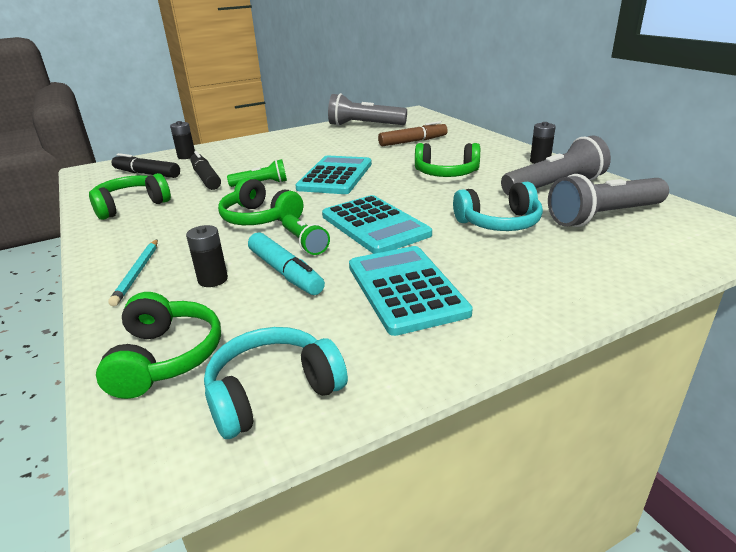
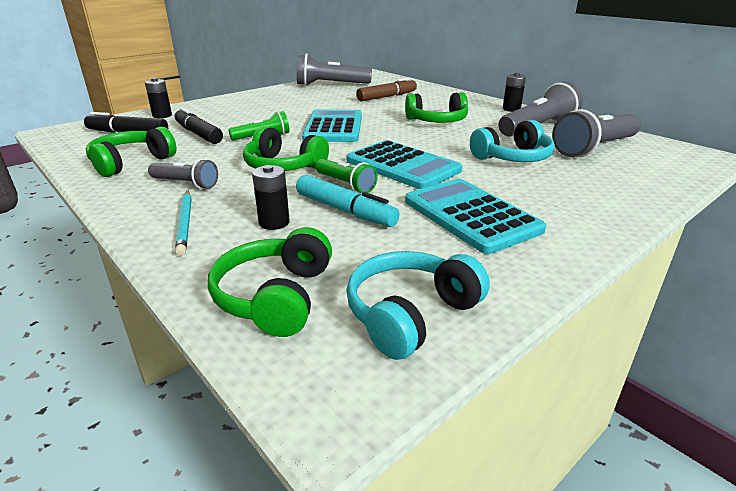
camera: 15 degrees left, 0 degrees up
(162, 231) = (186, 184): none -> grey flashlight
(166, 357) = (275, 297): green headphones -> green headphones turned 150 degrees counterclockwise

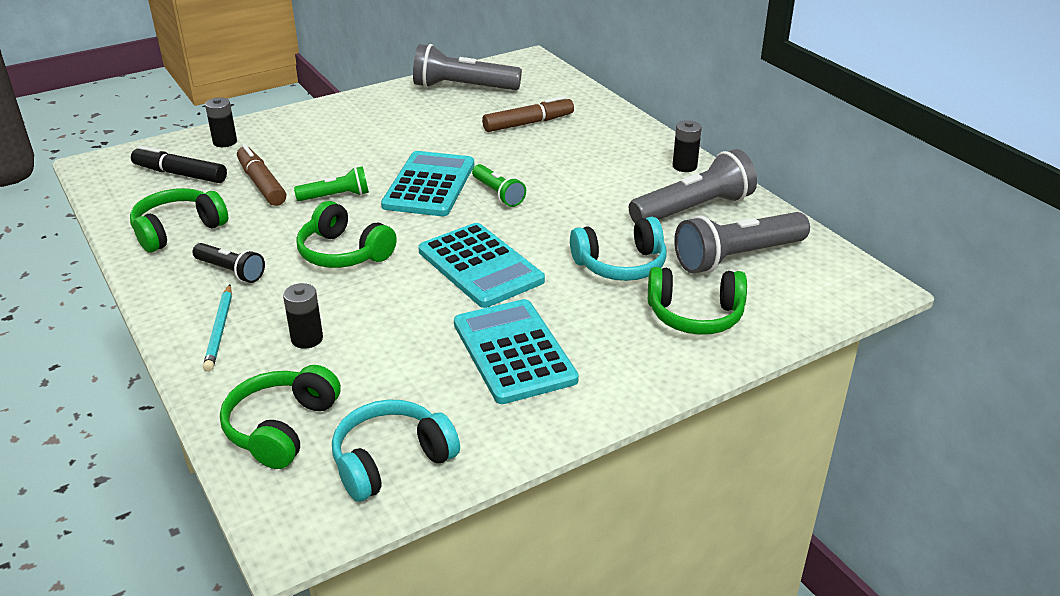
camera: 10 degrees right, 5 degrees up
(186, 184) = (231, 271): grey flashlight -> black flashlight
(198, 134) = (262, 184): black marker -> brown marker
(345, 184) = (402, 290): green flashlight -> green flashlight (498, 194)
(345, 210) = (385, 330): turquoise marker -> none
(437, 121) = (567, 184): green headphones -> green headphones (695, 315)

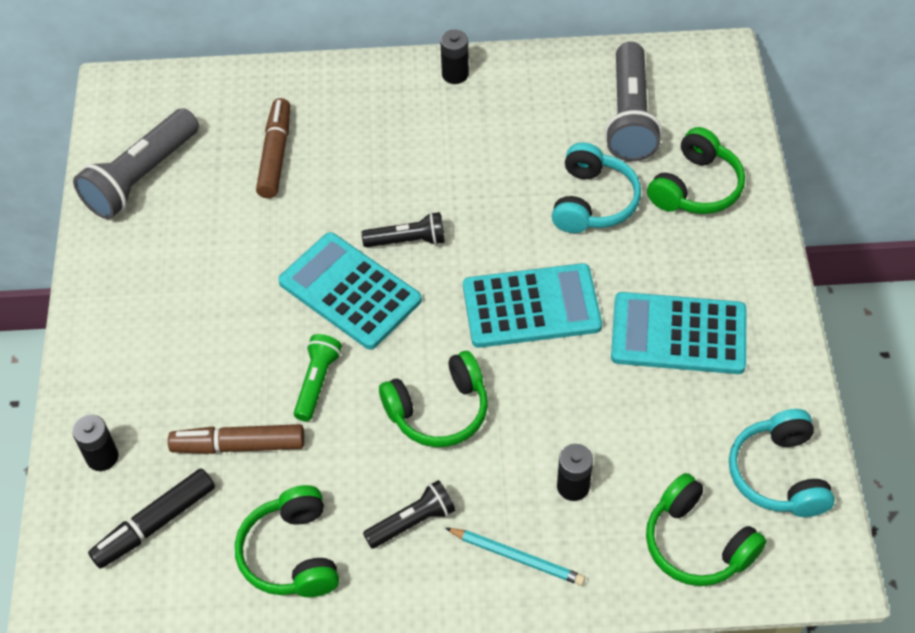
camera: 60 degrees left, 20 degrees up
(498, 194) = (407, 240): green flashlight -> black flashlight
(693, 209) = (535, 107): grey flashlight -> none

